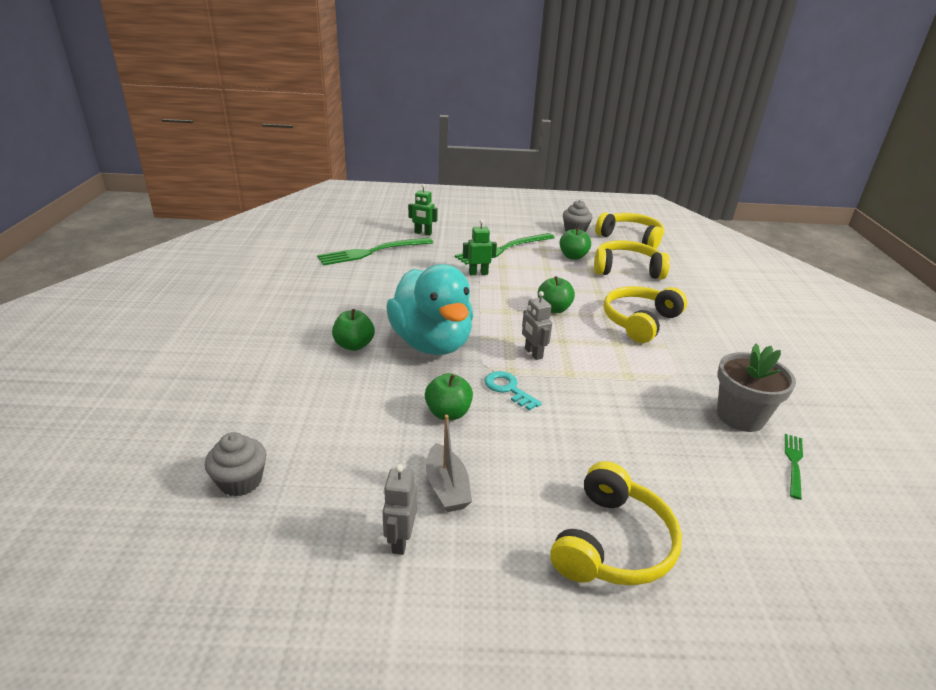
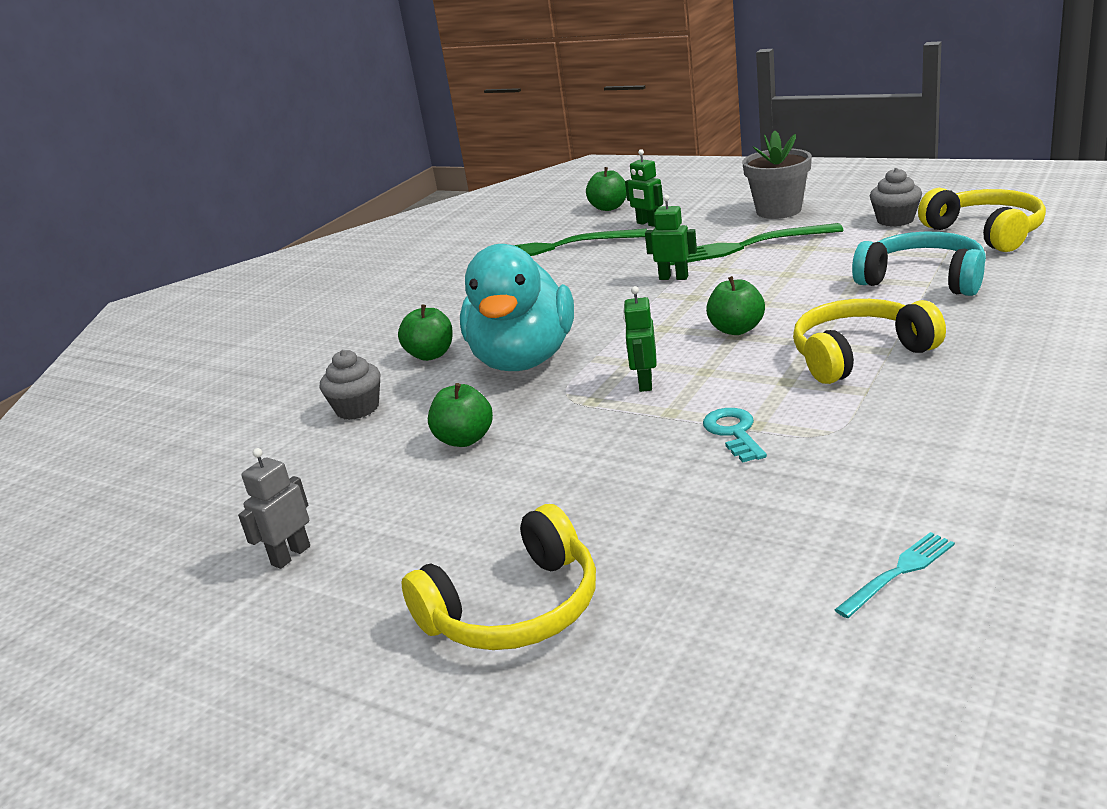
camera: 35 degrees right, 5 degrees down
(240, 481) = (200, 474): grey cupcake -> grey cupcake (357, 409)
(447, 487) = (386, 515): grey boat -> none
(508, 389) = (566, 422): turquoise key -> turquoise key (734, 432)
(533, 353) = (645, 383): grey robot -> green robot
(573, 256) = (848, 258): green apple -> green apple (609, 208)
(626, 269) = (923, 279): yellow headphones -> turquoise headphones
(740, 416) = (880, 499): grey flower pot -> grey flower pot (778, 211)
(793, 463) = (898, 572): green fork -> turquoise fork

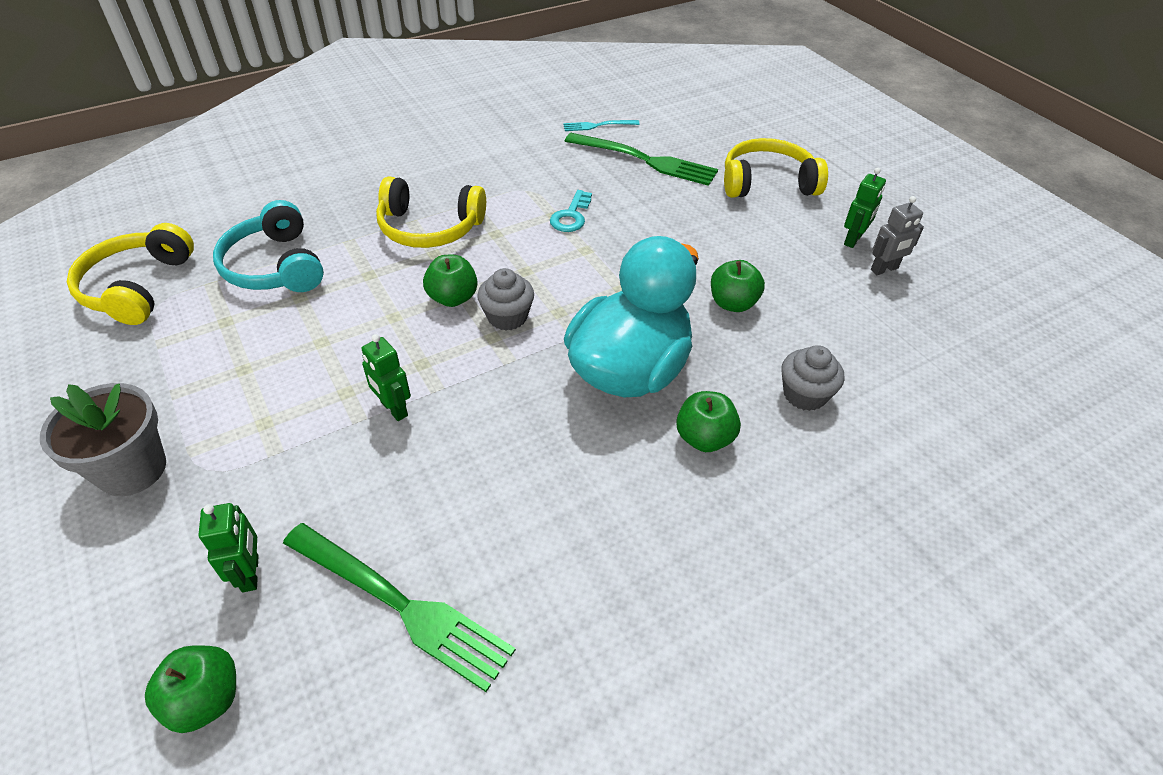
camera: 155 degrees left, 20 degrees up
(645, 383) = (572, 283): green robot -> green robot (853, 240)
(744, 247) = (273, 417): green fork -> green fork (646, 160)
(895, 220) = (126, 357): grey cupcake -> grey cupcake (507, 317)

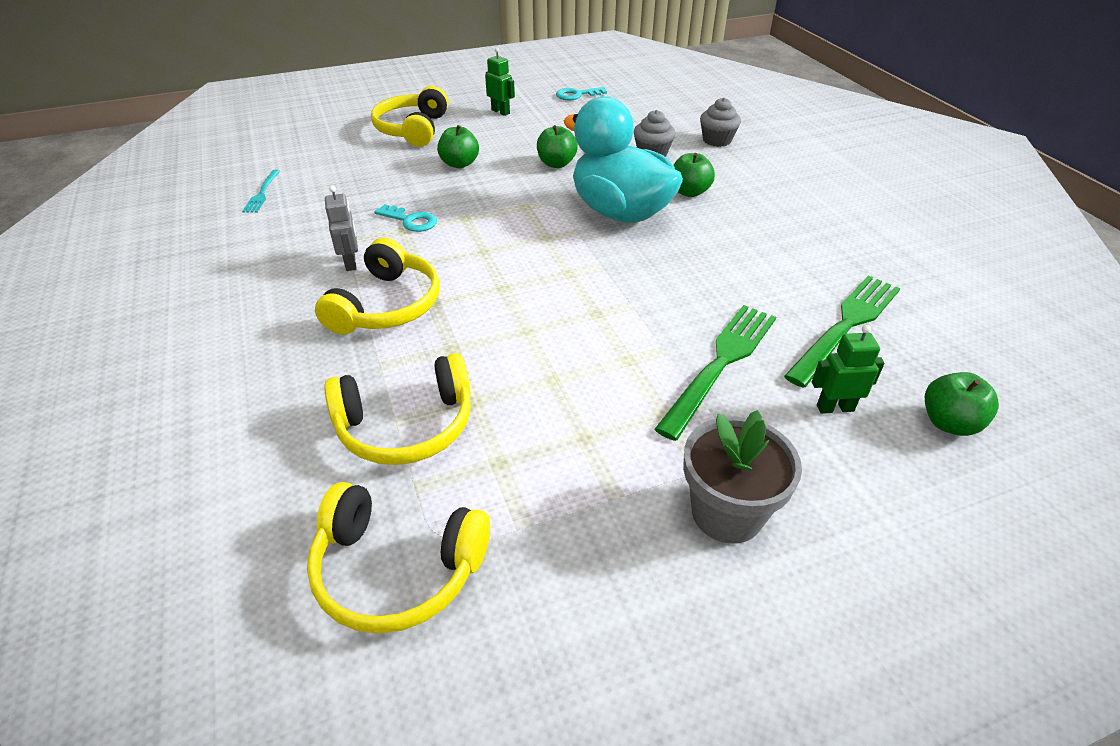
camera: 80 degrees left, 5 degrees down
(275, 266) = (406, 426): turquoise headphones -> yellow headphones
(394, 409) = (652, 330): green robot -> none
(453, 298) = (509, 293): green apple -> green apple (459, 164)
(507, 317) = (544, 264): grey cupcake -> grey cupcake (717, 140)
(646, 160) = (343, 175): green fork -> green fork (721, 363)
(884, 269) = (537, 108): grey robot -> grey robot (351, 263)
(954, 303) = (577, 95): none -> turquoise key

